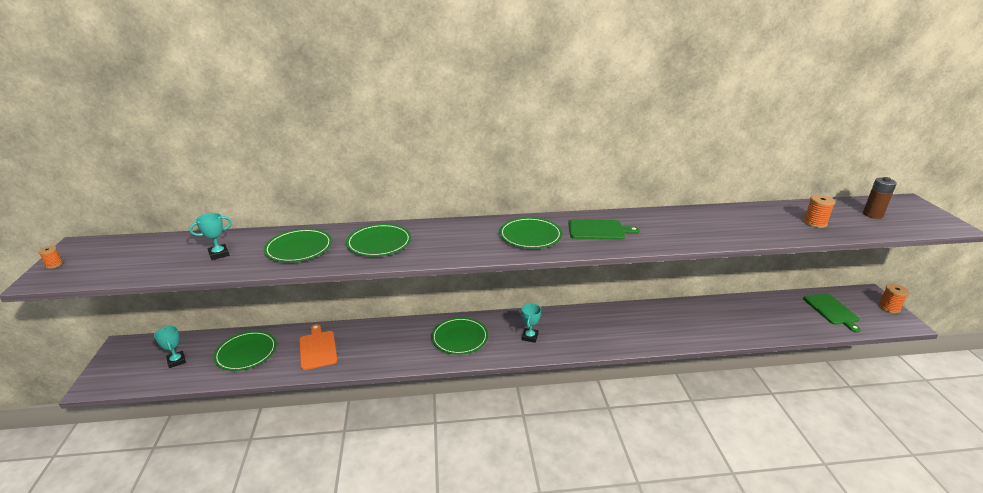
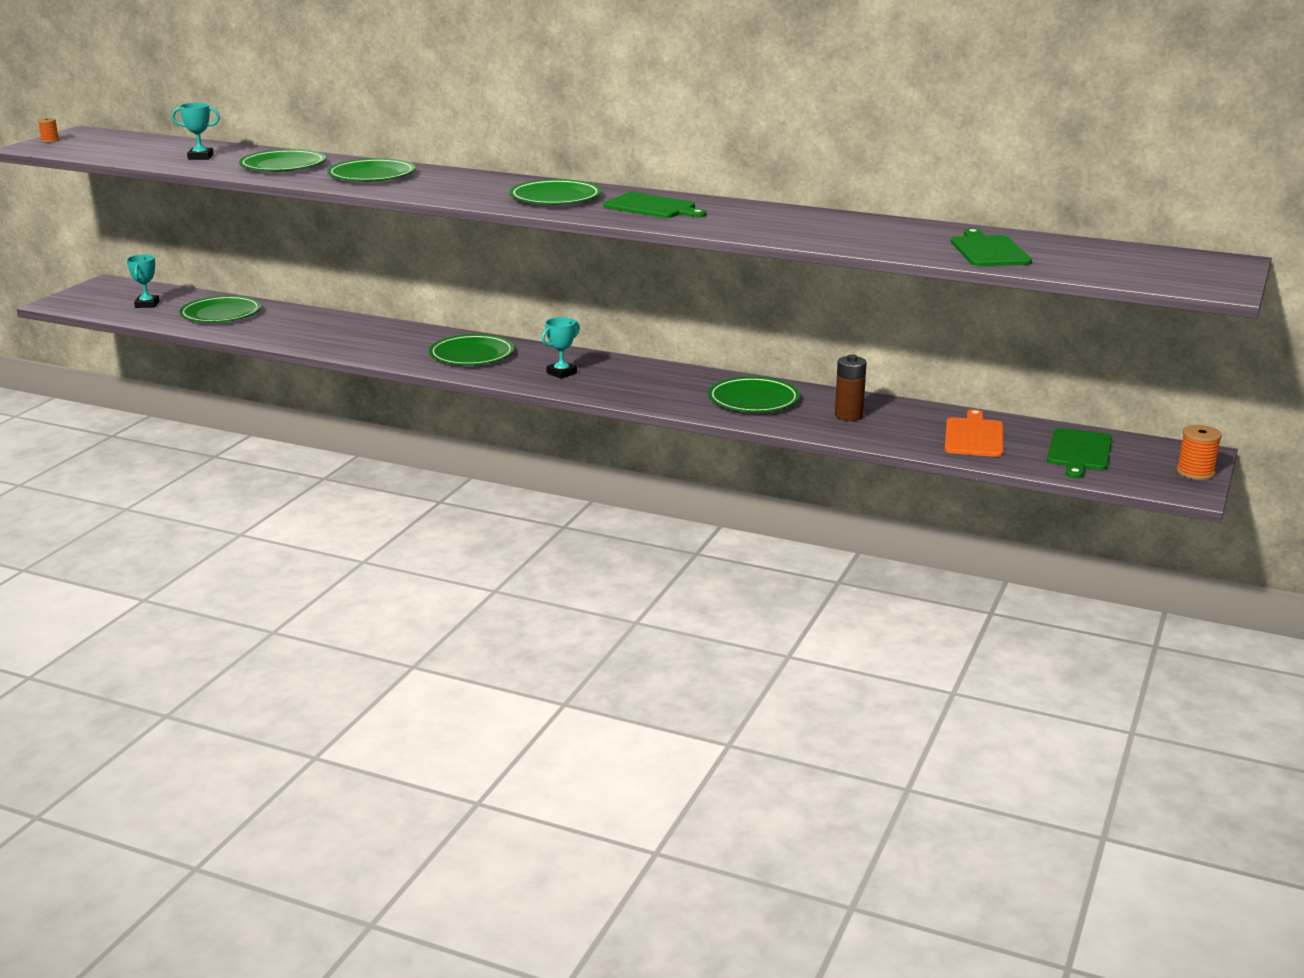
camera: 30 degrees right, 5 degrees down
(318, 348) = (298, 327): orange cutting board -> orange cutting board (974, 436)
(652, 324) = (753, 400): none -> green plate
(815, 223) = (989, 251): orange spool -> green cutting board
(872, 215) = (1113, 260): brown battery -> brown battery (848, 416)

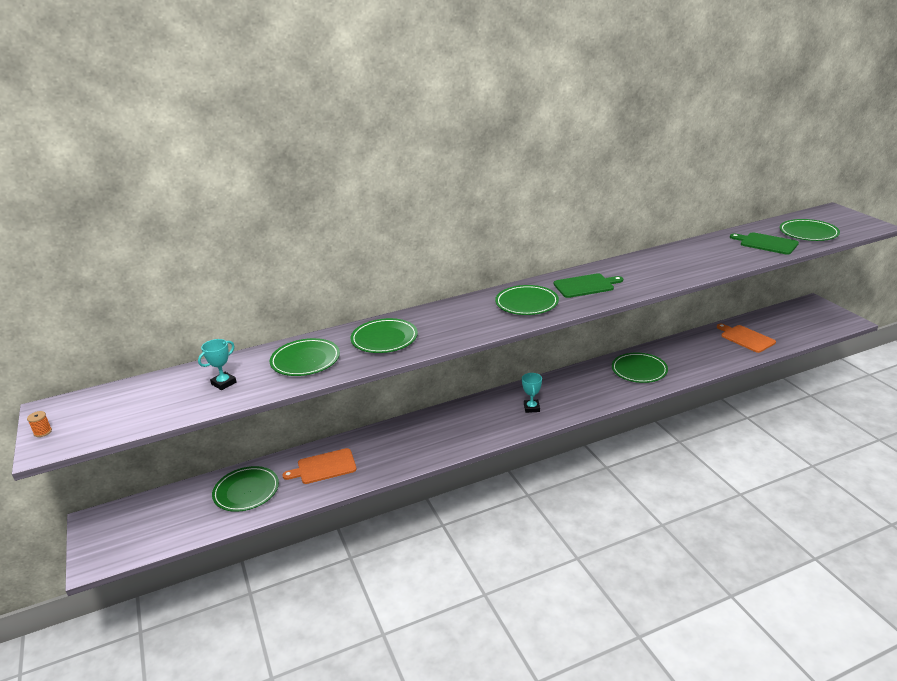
camera: 45 degrees left, 5 degrees up
(147, 304) = (172, 518): turquoise trophy -> none
(302, 327) = (324, 467): none -> orange cutting board
(472, 355) = (463, 425): green plate -> green plate (808, 233)
(848, 416) = (688, 355): brown battery -> none
(1079, 452) = (787, 324): green cutting board -> none
(1195, 472) = (832, 311): orange spool -> none

